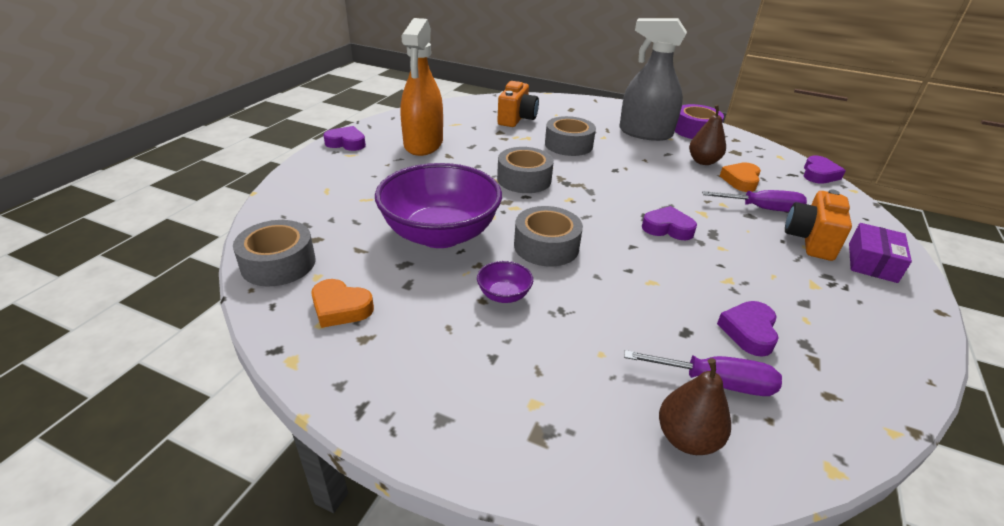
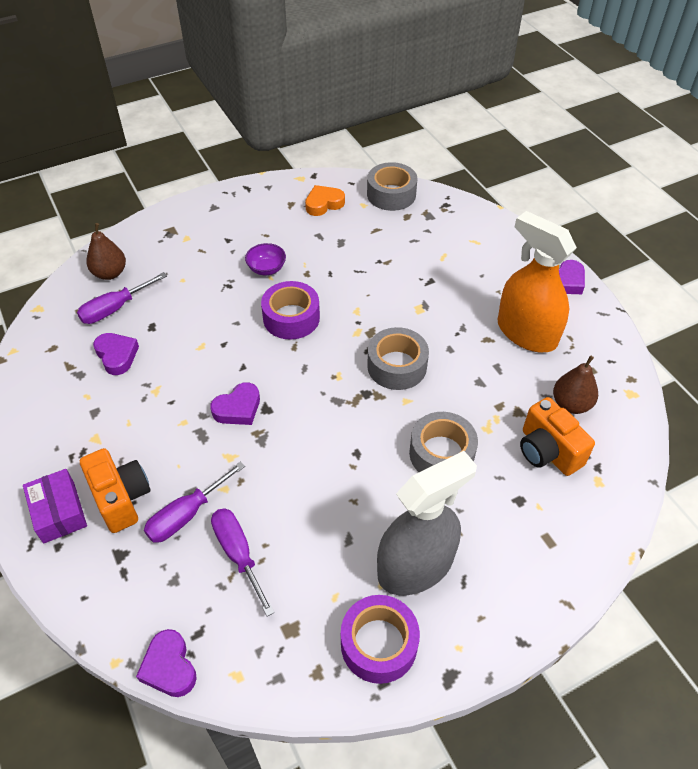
camera: 130 degrees right, 15 degrees up
(440, 234) = (358, 272): purple bowl -> none
(546, 246) = (291, 318): grey tape -> purple tape
(703, 161) = (302, 559): brown pear -> brown pear (571, 404)
(741, 181) = (238, 554): orange heart -> purple screwdriver

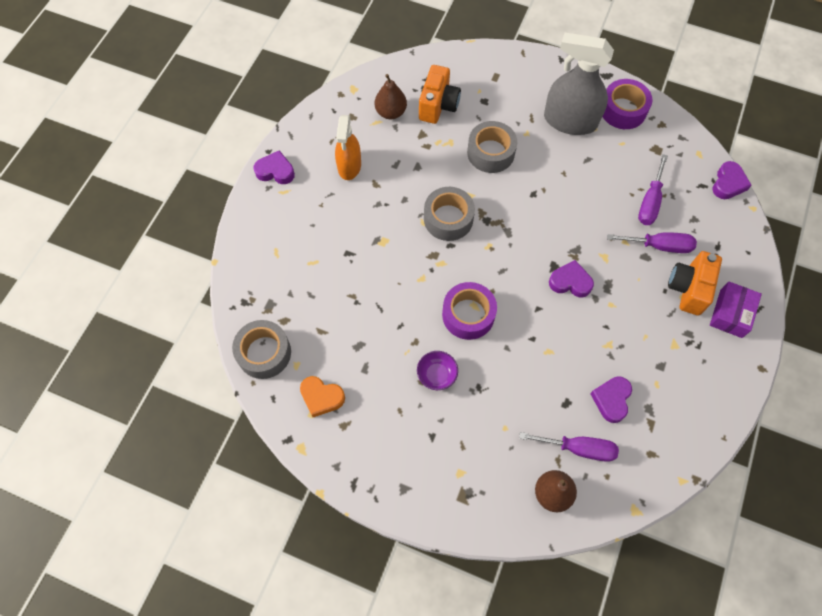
camera: 130 degrees left, 15 degrees up
(526, 333) = (349, 166): orange spray bottle -> orange spray bottle, size x0.64

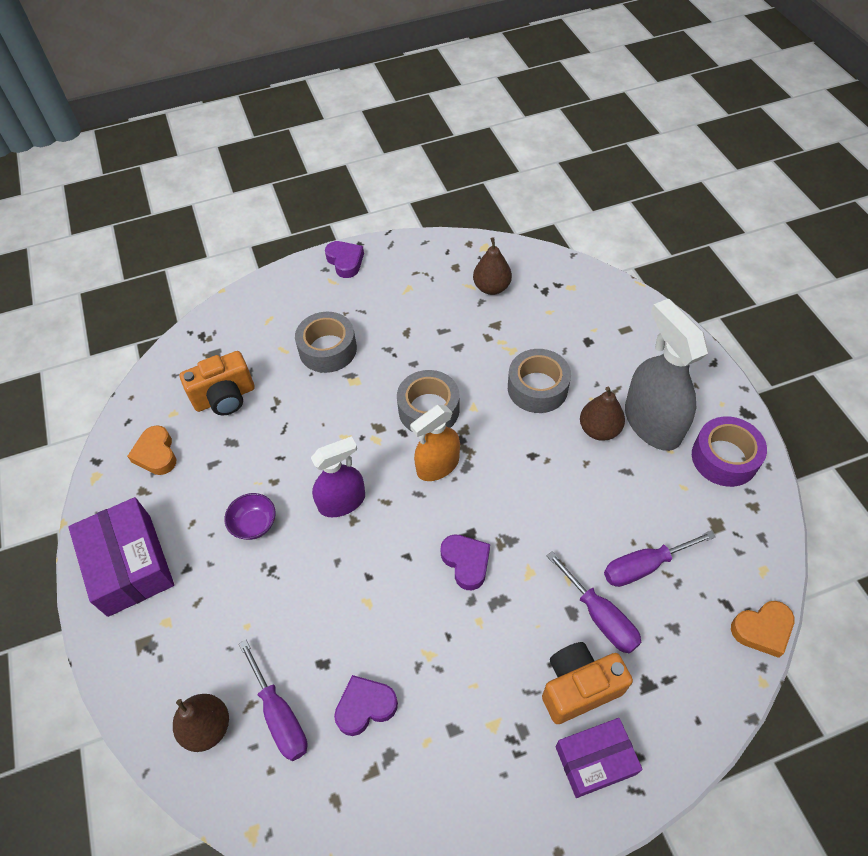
camera: 50 degrees right, 10 degrees down
(264, 353) = (165, 383): grey tape -> grey tape (328, 349)
(349, 166) = (404, 302): orange spray bottle -> orange spray bottle (438, 465)
(396, 469) = (129, 564): none -> purple box
(438, 105) = (540, 313): orange camera -> orange camera (225, 397)
(468, 315) = (342, 502): purple tape -> purple spray bottle
(549, 148) = (599, 429): none -> brown pear
(728, 183) = (762, 630): purple heart -> orange heart

